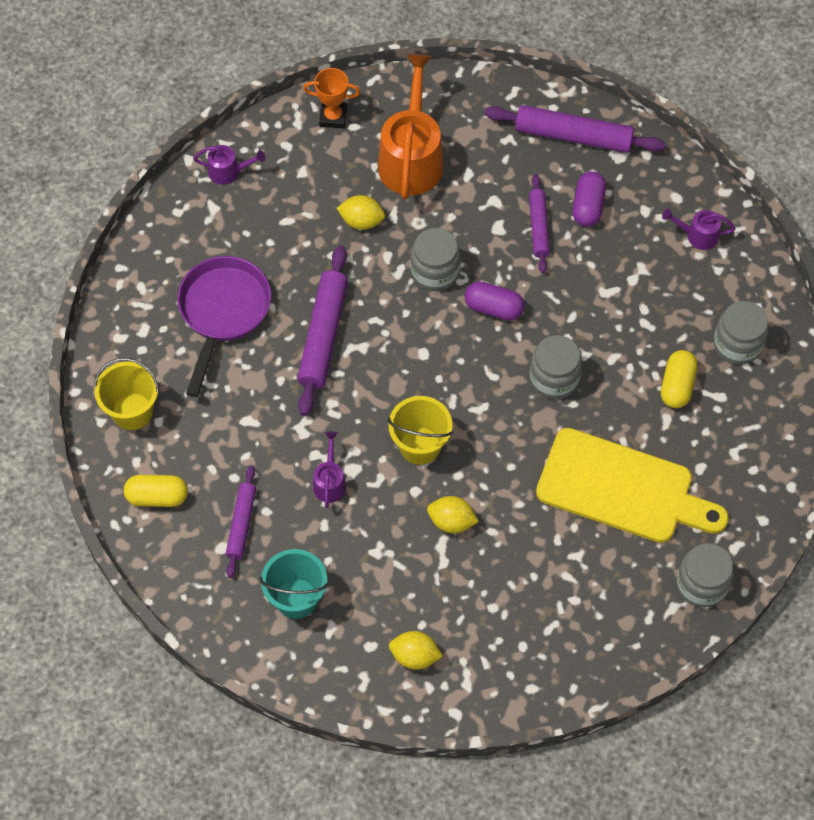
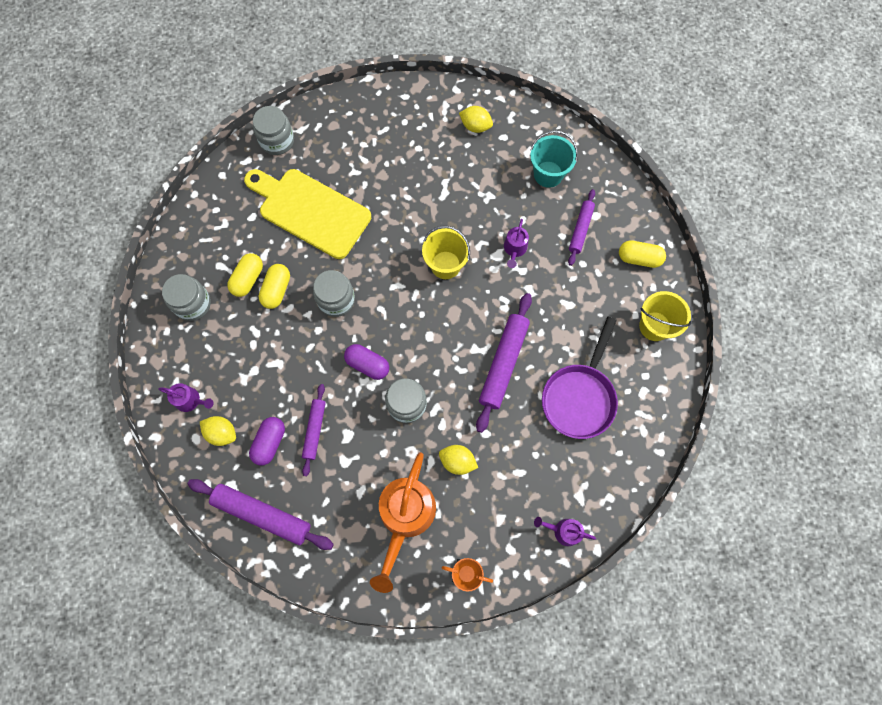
camera: 170 degrees left, 10 degrees up
(451, 521) = (434, 208): yellow lemon -> yellow lemon (222, 433)
(635, 378) = (277, 290): none -> yellow capsule

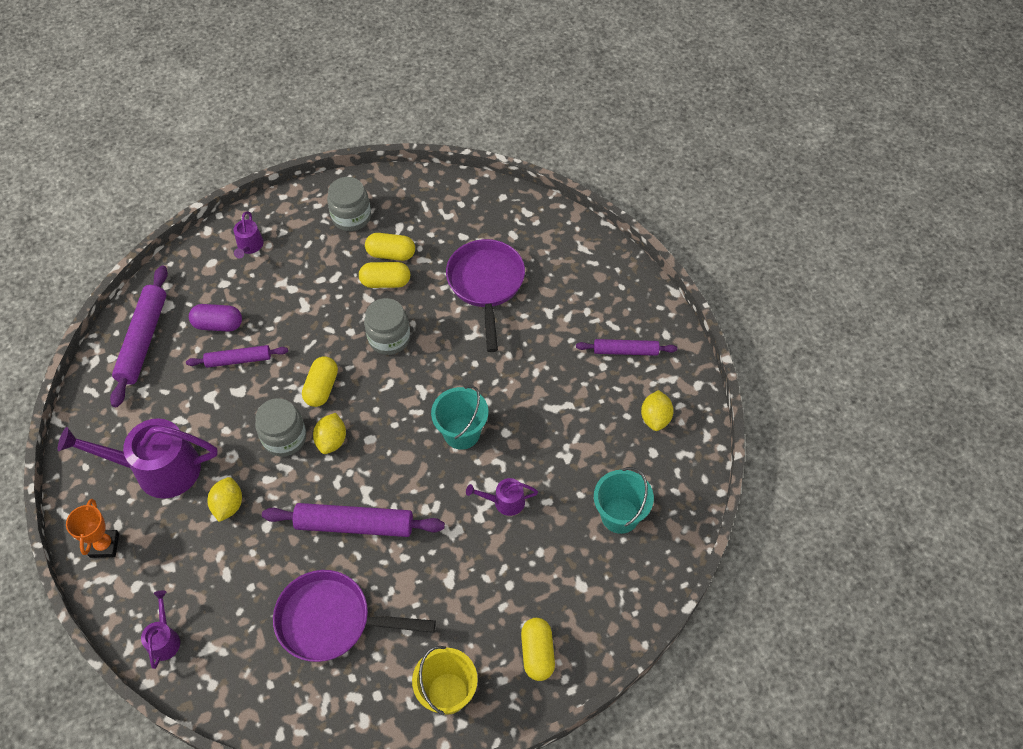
camera: 75 degrees right, 15 degrees down
(222, 433) = (221, 282): yellow lemon -> yellow lemon (332, 441)
(277, 140) = (560, 231): grey jar -> none
(310, 211) = (486, 285): yellow cutting board -> purple pan
(367, 364) = (322, 388): purple capsule -> yellow capsule
(405, 517) = (158, 469): orange watering can -> purple watering can
(445, 265) = (462, 433): yellow bucket -> turquoise bucket
(580, 229) = (556, 572): purple rolling pin -> purple rolling pin (626, 351)

